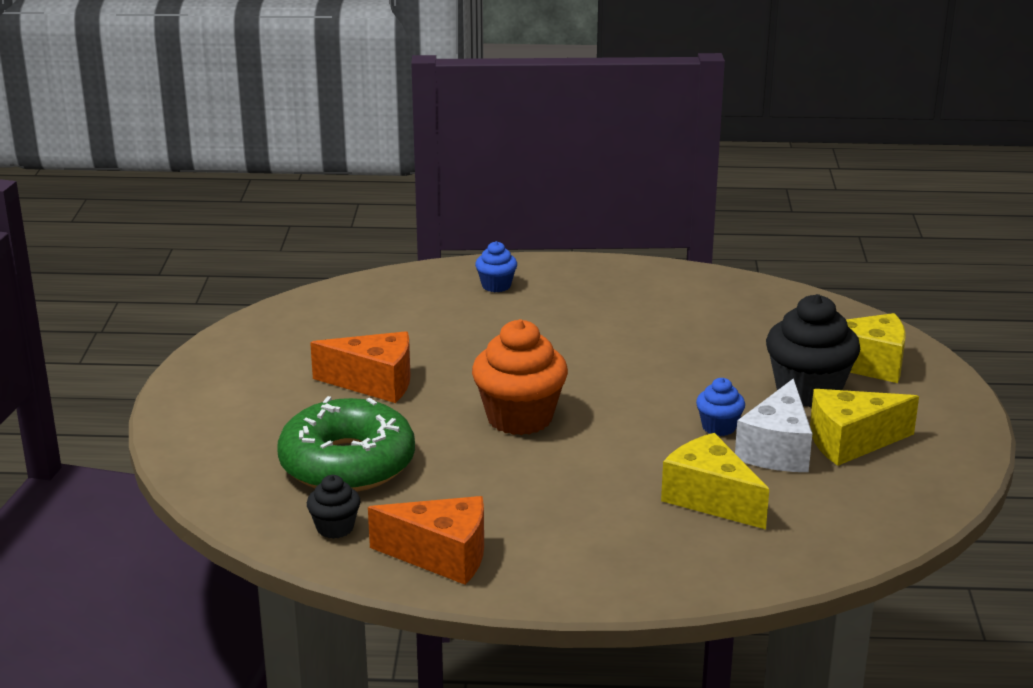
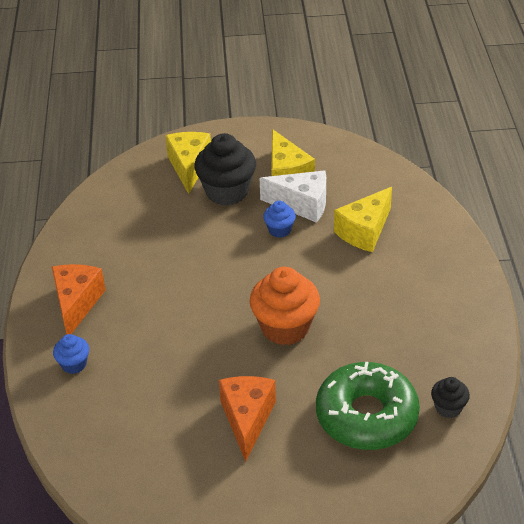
camera: 95 degrees left, 15 degrees up
(442, 556) = (462, 347): orange cheese -> orange cheese (76, 304)

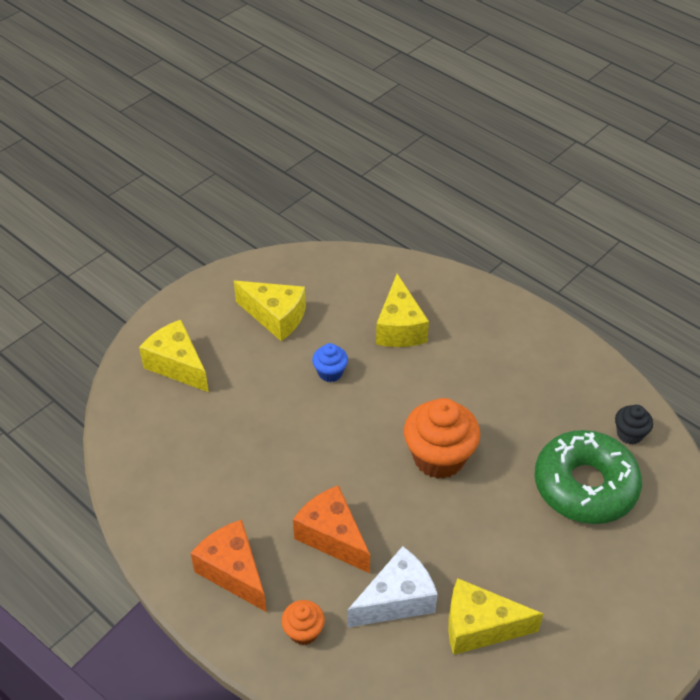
camera: 45 degrees left, 5 degrees up
(74, 364) = (303, 631): blue cupcake -> orange cupcake
(179, 443) = (479, 627): none -> yellow cheese
(227, 192) = (241, 367): black cupcake -> none
(247, 419) = (506, 561): orange cheese -> orange cheese (332, 537)
(302, 204) = (321, 337): white cheese -> white cheese (396, 600)

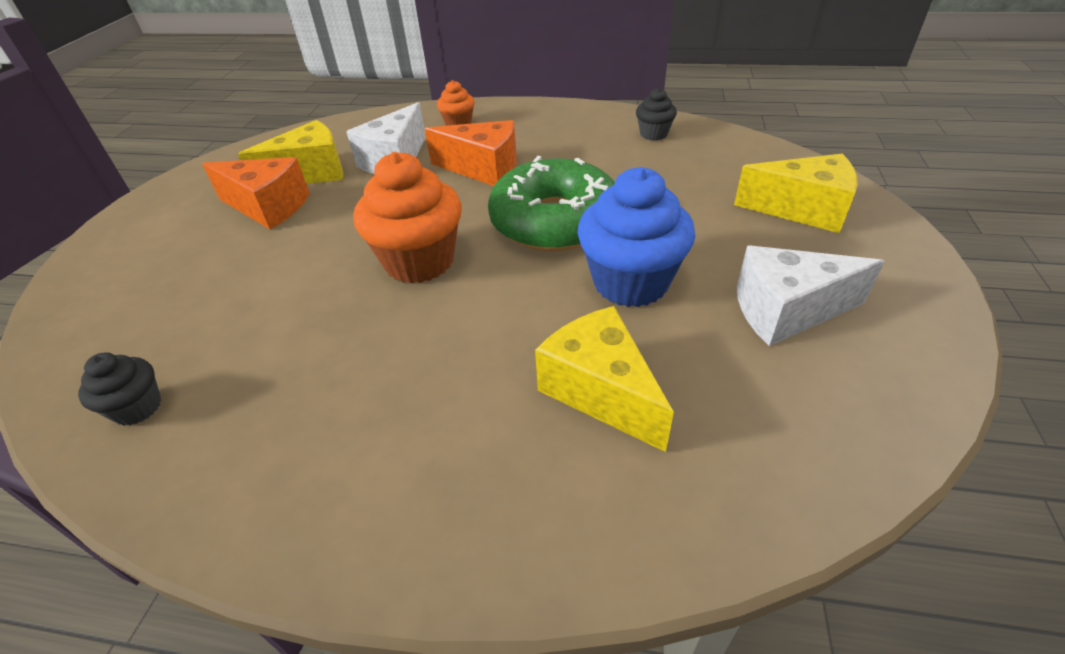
camera: 150 degrees right, 5 degrees down
(164, 498) = (653, 134): none -> black cupcake
(233, 572) = (544, 126): orange cheese -> orange cheese (268, 207)
(275, 317) = (786, 311): yellow cheese -> white cheese
(330, 373) = (630, 282): blue cupcake -> blue cupcake, size x1.97
(585, 485) = (213, 312): green donut -> green donut (554, 221)

